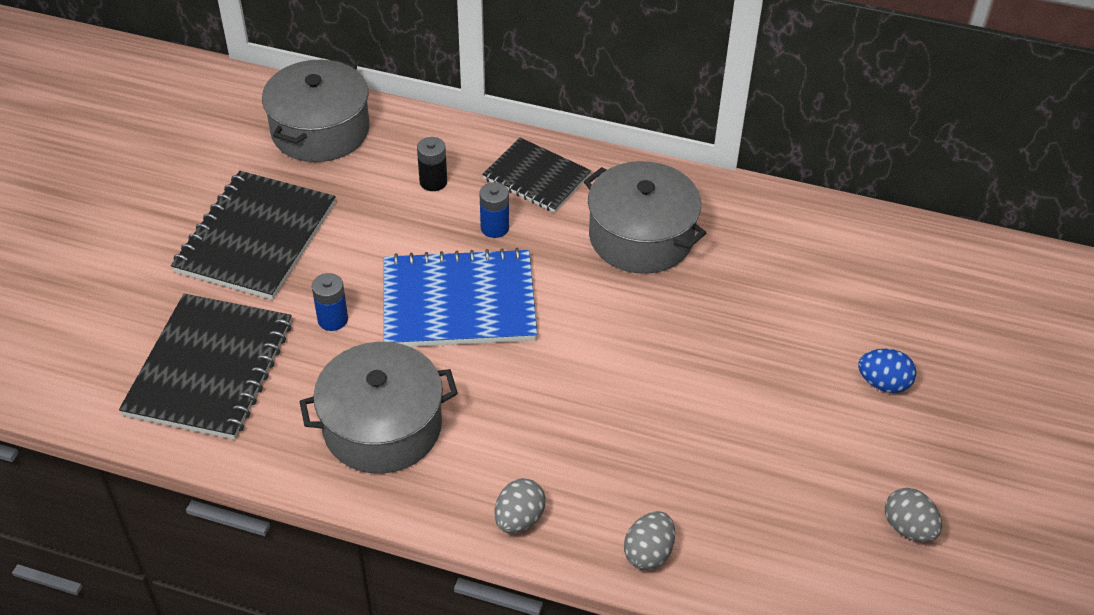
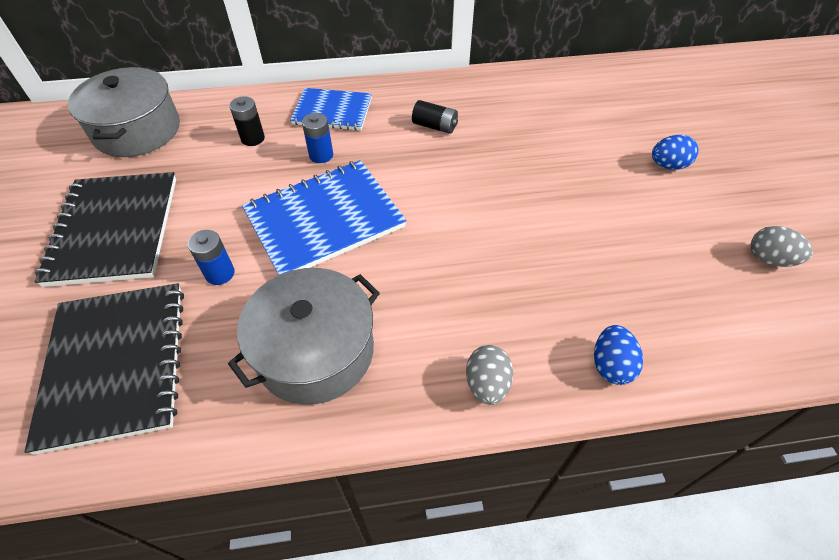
camera: 25 degrees left, 5 degrees up
(536, 177) = (332, 111): black notebook -> blue notebook
(641, 237) = (435, 126): grey pot -> black battery
(648, 553) = (610, 365): grey egg -> blue egg

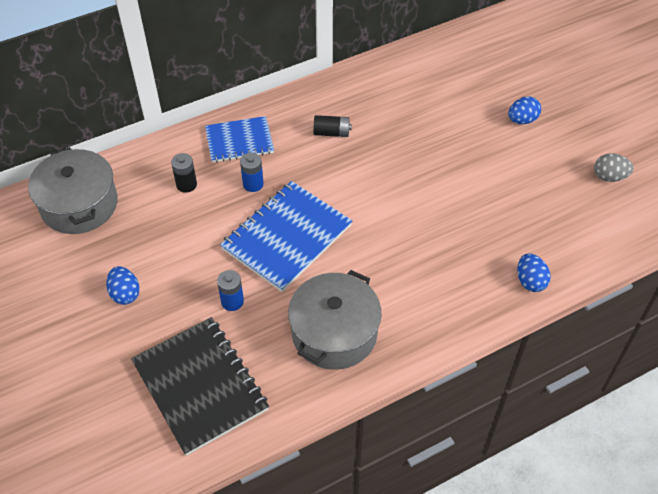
camera: 20 degrees left, 0 degrees up
(114, 230) = (125, 294): black notebook -> blue egg
(487, 384) = (457, 318): grey egg -> none

